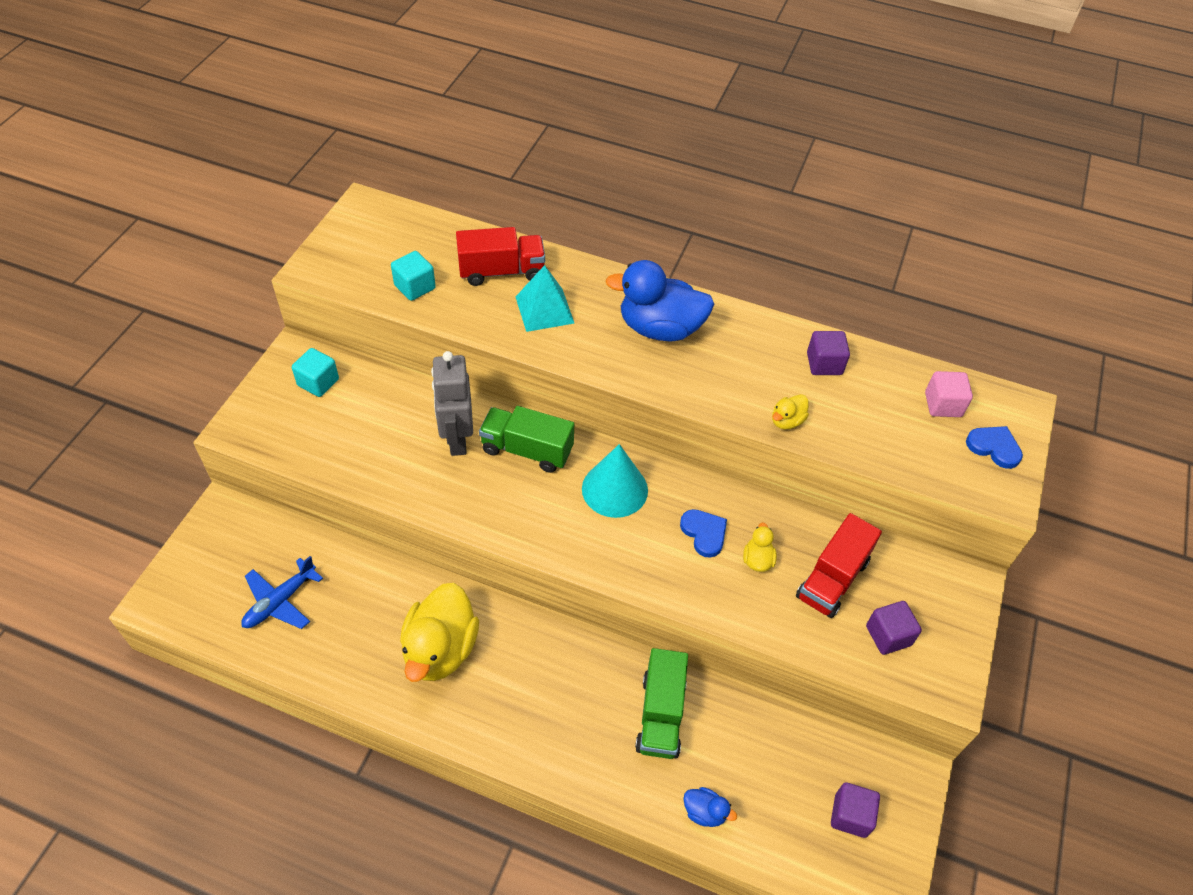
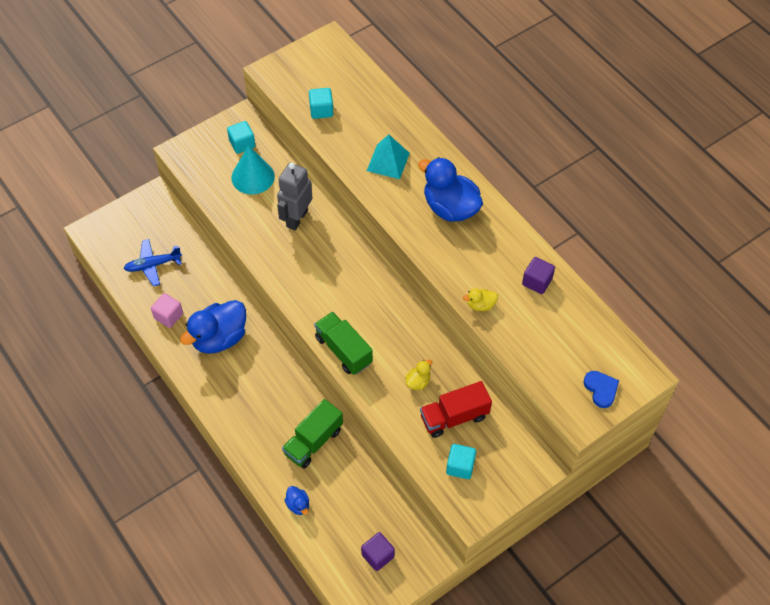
camera: 35 degrees right, 5 degrees up
(440, 649) = (219, 338): yellow duck -> blue duck
(501, 271) = (380, 124): red truck -> none
(527, 450) = (332, 246): green truck -> green truck (343, 350)
(614, 489) = (366, 296): turquoise cone -> turquoise cone (253, 177)
(704, 533) = (398, 349): blue heart -> none
(888, 635) = (460, 466): purple cube -> turquoise cube
(943, 405) = (592, 346): pink cube -> pink cube (168, 316)

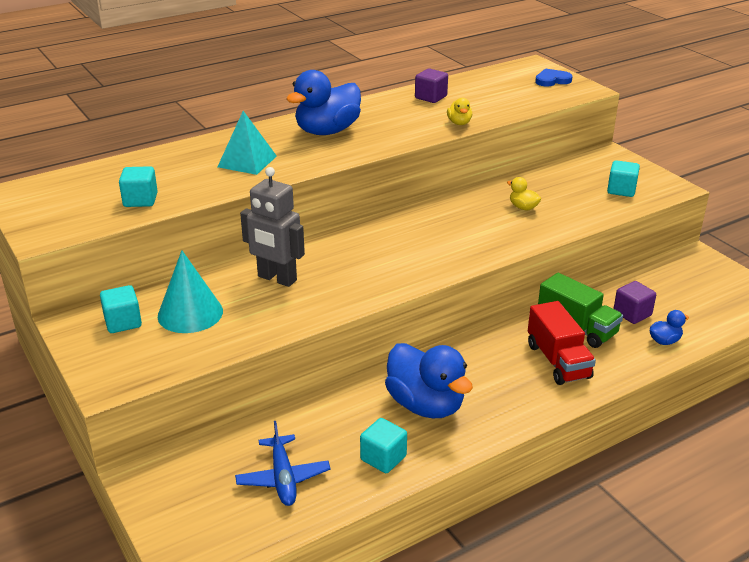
camera: 85 degrees left, 25 degrees down
(168, 316) = (383, 458): pink cube -> turquoise cube
(343, 350) = (484, 251): green truck -> none
(378, 555) = (708, 288): purple cube -> purple cube (632, 314)
(454, 417) = (564, 190): red truck -> red truck (558, 361)

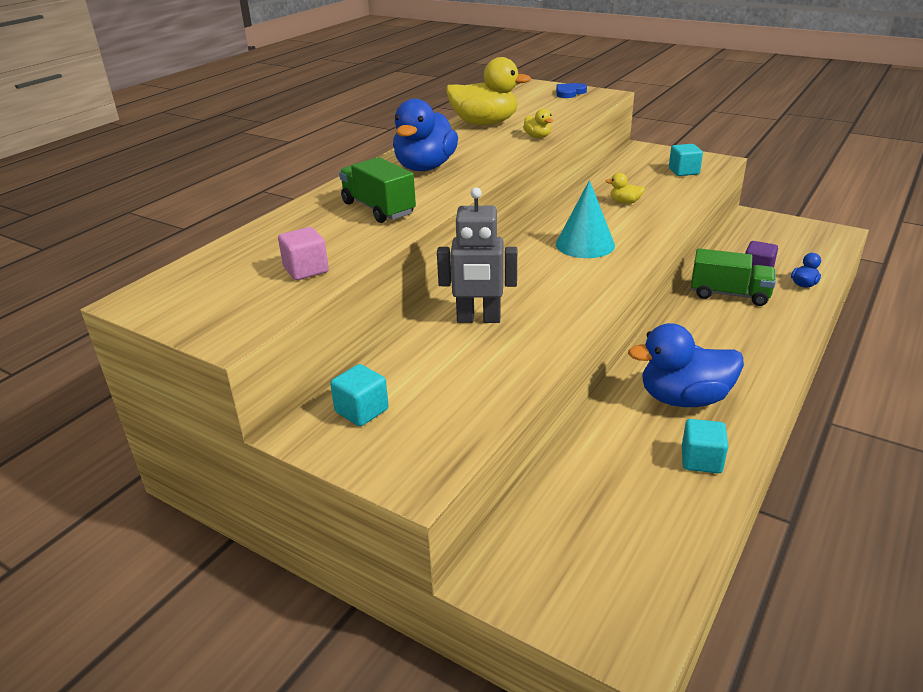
camera: 25 degrees left, 0 degrees up
(140, 200) = (306, 270): turquoise cube -> pink cube
(190, 313) = (427, 378): turquoise cone -> turquoise cone (585, 244)
(247, 161) = (378, 209): turquoise pyramid -> green truck
(283, 478) = (632, 517): blue plane -> none
(425, 405) = (684, 399): blue duck -> blue duck turned 150 degrees clockwise
(431, 97) = (485, 123): purple cube -> yellow duck
(558, 361) = (746, 325): red truck -> none

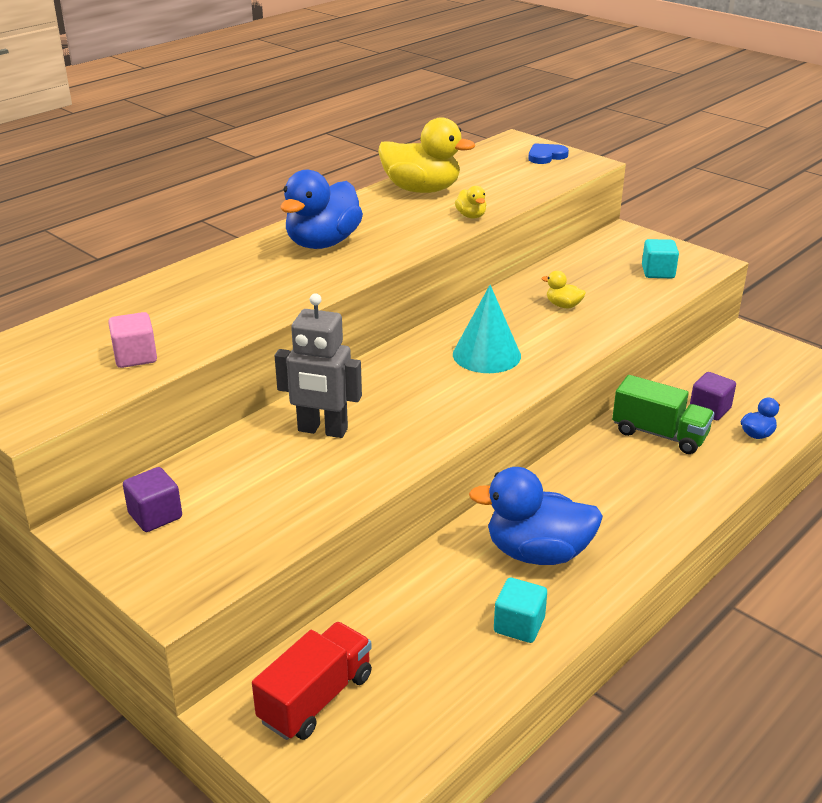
camera: 10 degrees right, 0 degrees up
(362, 411) = (155, 516): turquoise cube -> purple cube
(378, 209) = (245, 291): green truck -> none
(556, 555) = (316, 698): none -> red truck

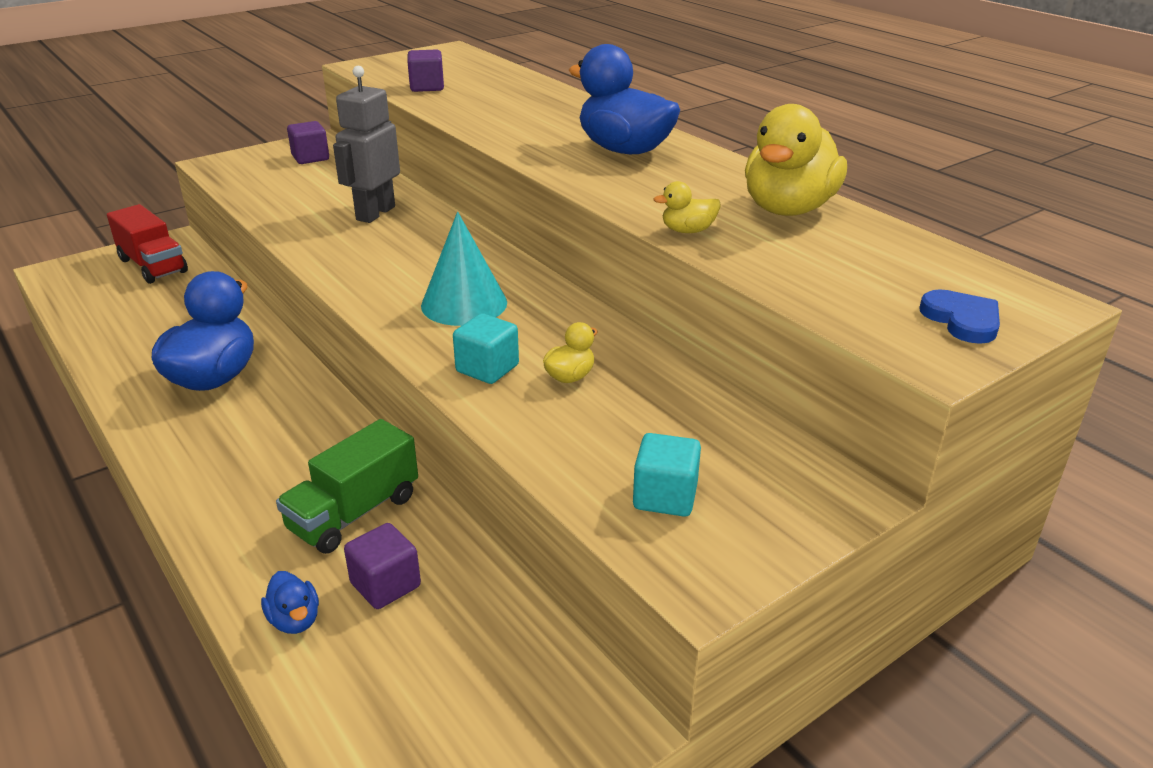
camera: 100 degrees right, 0 degrees up
(135, 357) = (427, 87): pink cube -> purple cube
(519, 625) = (135, 354): turquoise cube -> turquoise cube (487, 368)

